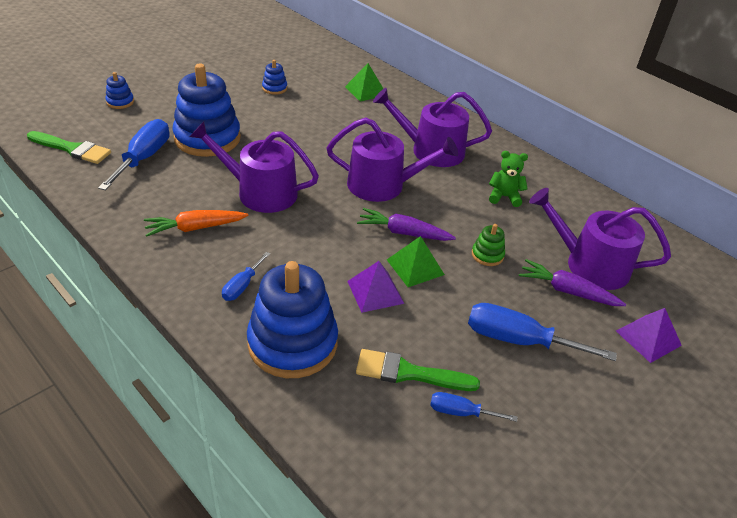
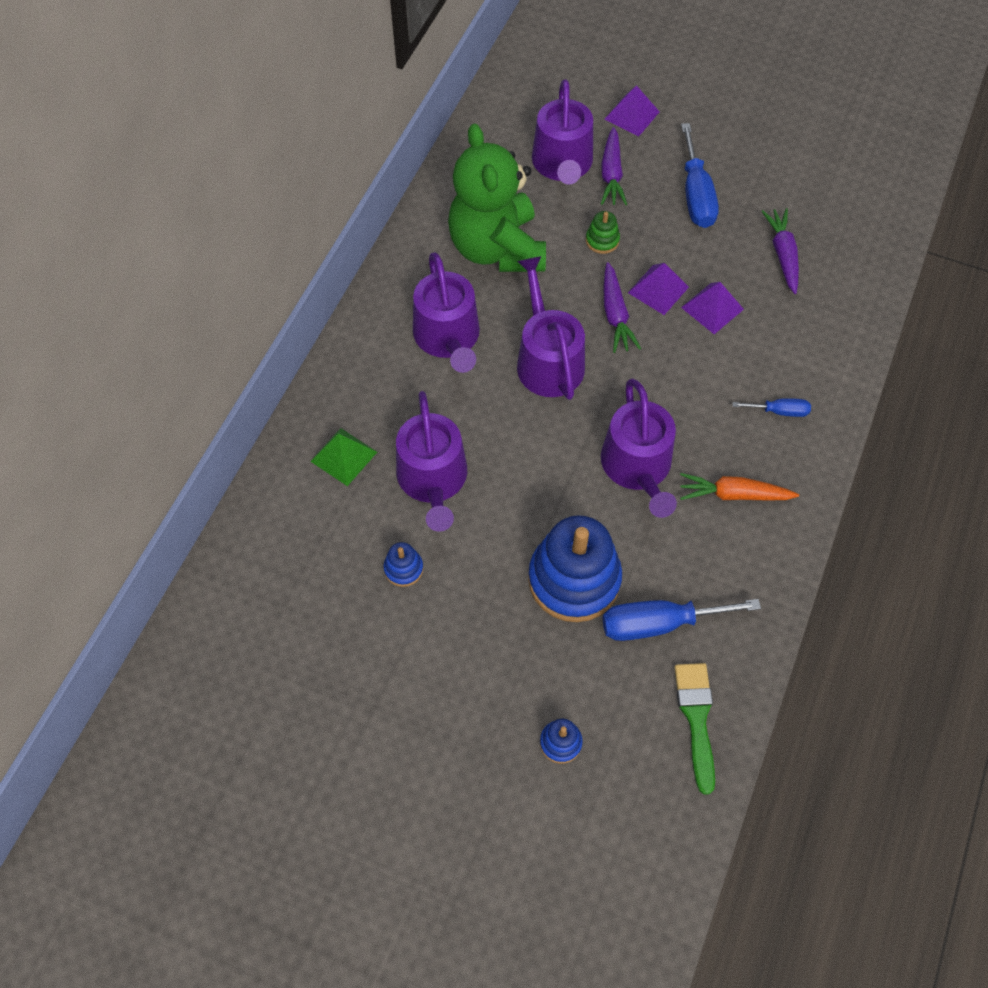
camera: 110 degrees left, 20 degrees up
(196, 228) = (734, 494): orange carrot -> orange carrot turned 135 degrees clockwise
(292, 343) = (812, 343): blue stacking toy -> none
(324, 113) = (433, 480): none -> purple watering can
(409, 373) = (782, 255): green brush -> purple carrot
(415, 267) = (658, 290): green pyramid -> purple pyramid
(460, 412) = (795, 213): blue screwdriver -> none
(504, 197) = (497, 249): green teddy bear -> green teddy bear, size x2.47

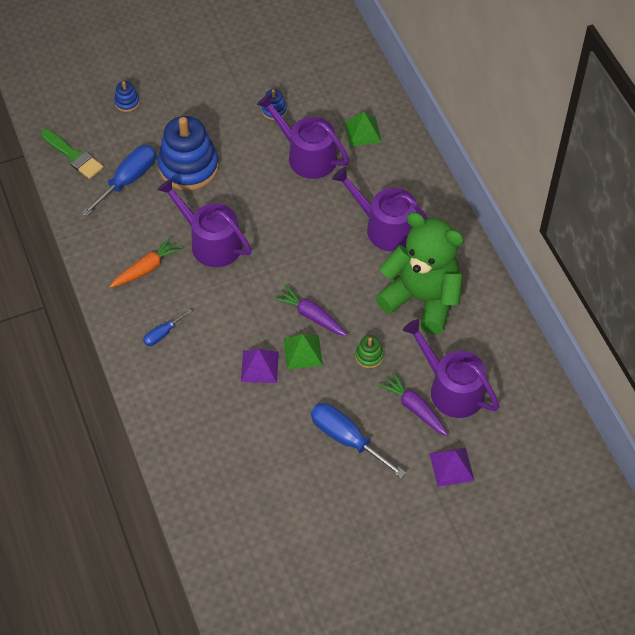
camera: 135 degrees right, 5 degrees down
(547, 359) = (319, 259): purple watering can -> none
(658, 290) = (302, 352): purple pyramid -> green pyramid
(782, 255) = (251, 440): purple carrot -> none

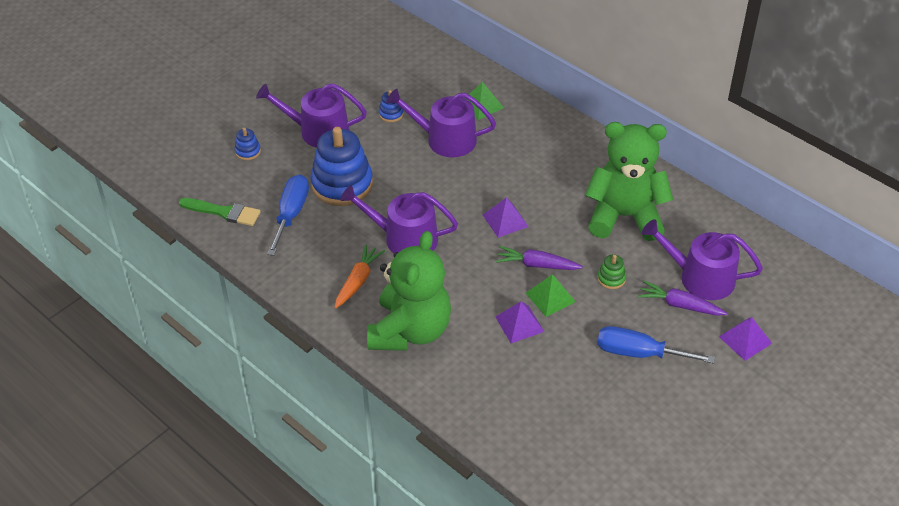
camera: 25 degrees left, 10 degrees down
(162, 334) = (410, 331): blue screwdriver -> green teddy bear
(310, 260) = (505, 220): none -> purple pyramid
(385, 227) = (553, 172): purple watering can -> purple watering can (318, 131)

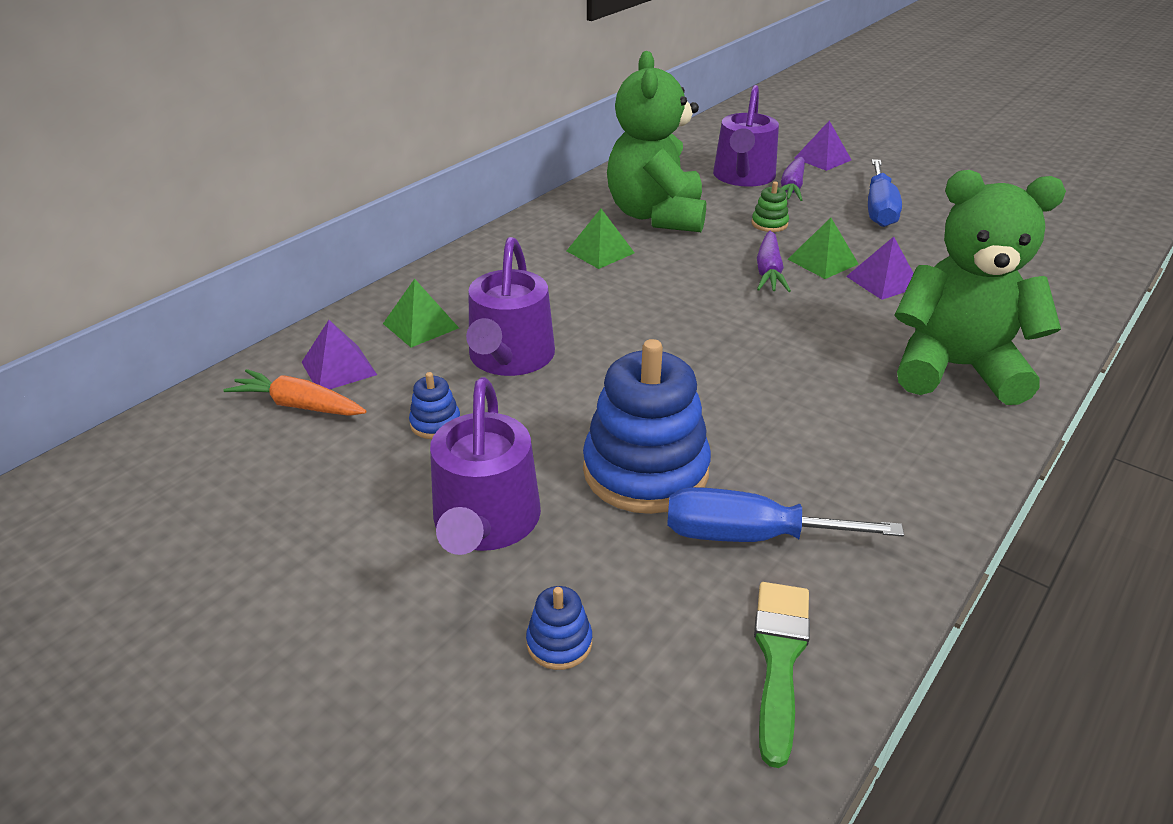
camera: 95 degrees left, 10 degrees down
(358, 281) = (884, 429): orange carrot -> orange carrot (299, 405)
(404, 238) = (762, 386): purple watering can -> none
(505, 220) = (690, 297): purple pyramid -> purple pyramid (339, 368)
(568, 183) = (600, 252): none -> green pyramid

